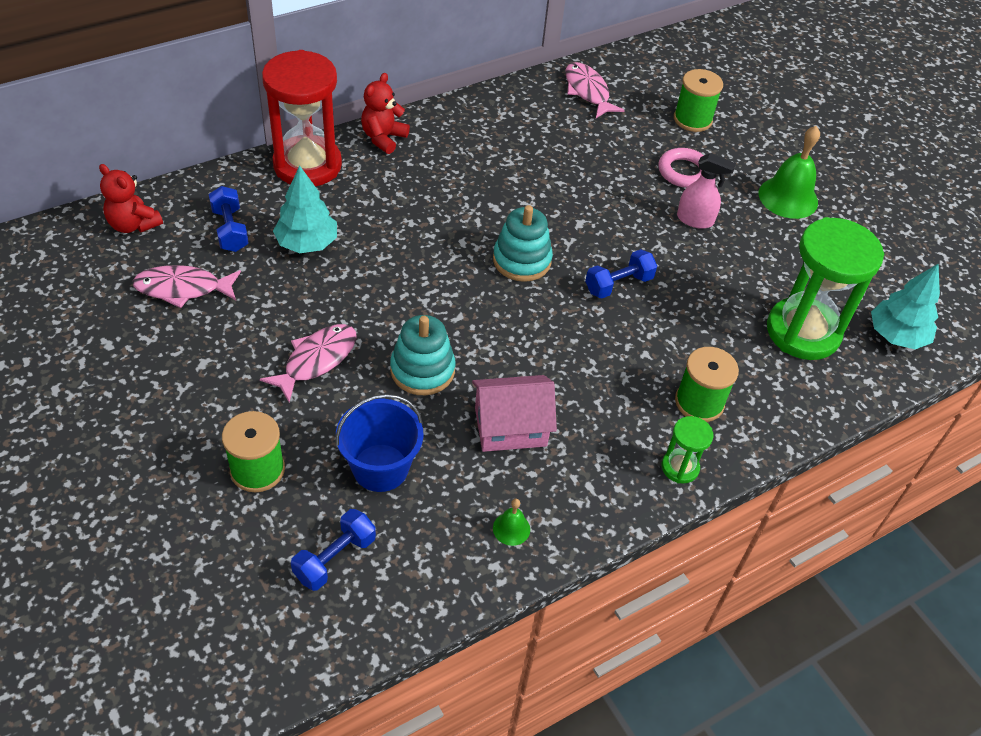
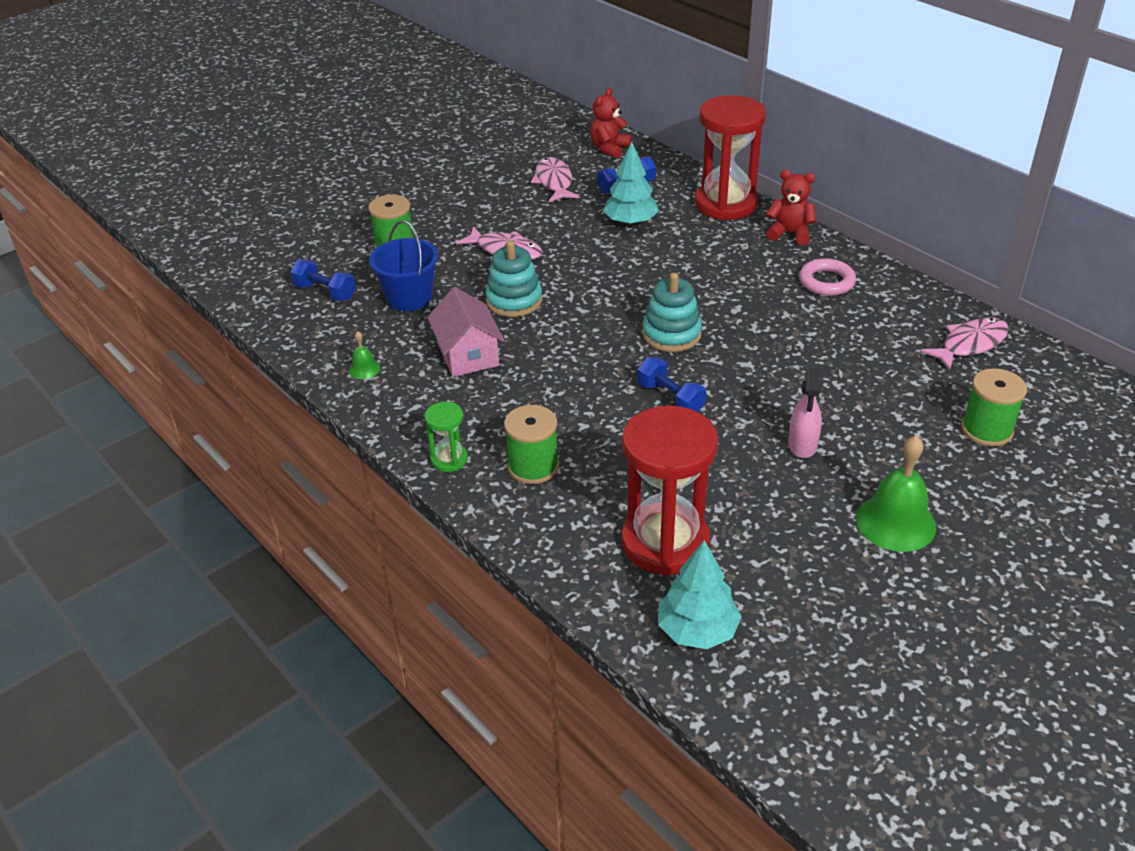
camera: 85 degrees right, 10 degrees down
(683, 172) = (881, 430): pink ring -> pink ring (826, 282)
(803, 332) = (665, 542): green hourglass -> red hourglass

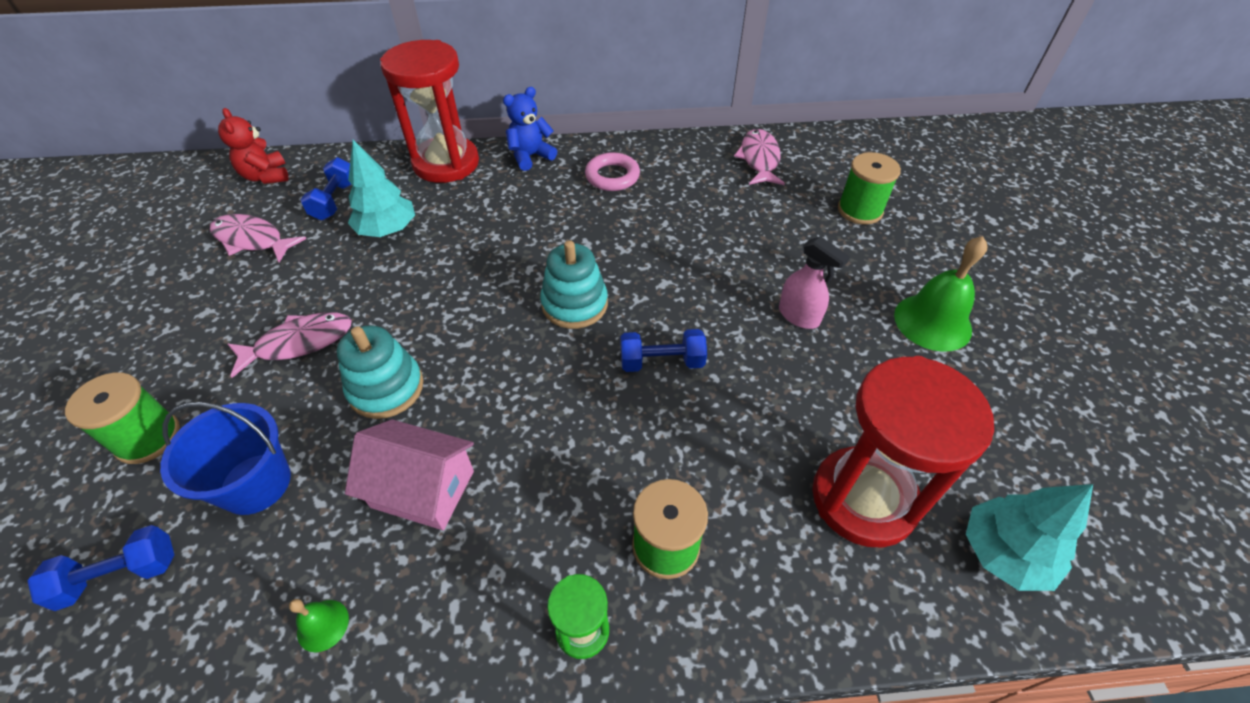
camera: 55 degrees left, 10 degrees up
(790, 233) = (530, 156): red teddy bear -> blue teddy bear

